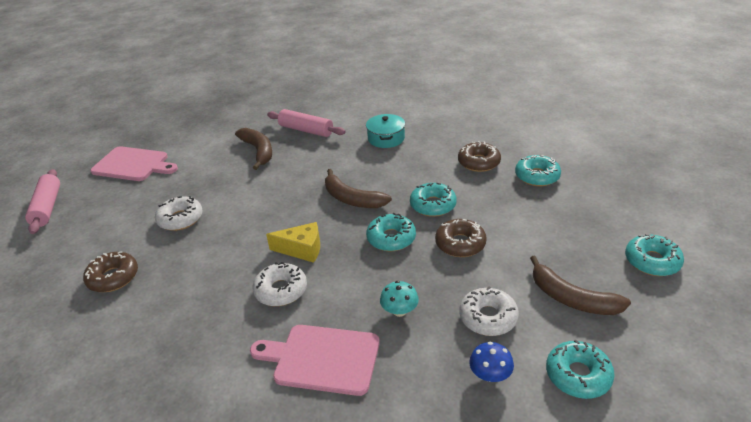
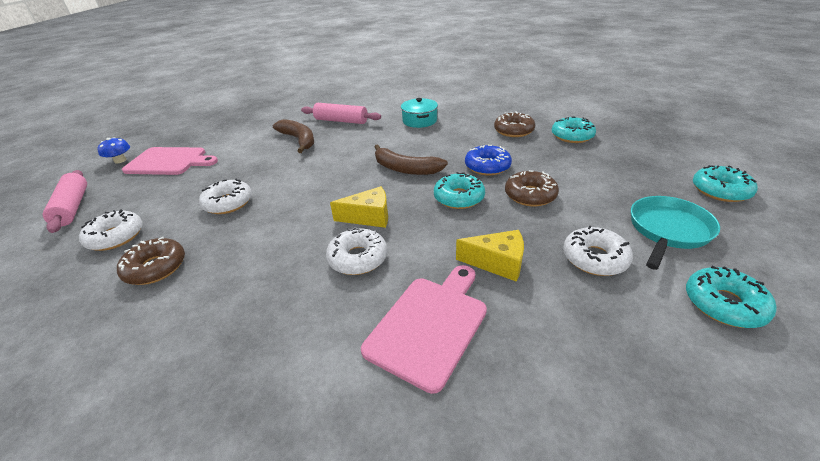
camera: 10 degrees left, 0 degrees up
(82, 243) = (116, 237): none -> white donut
(322, 358) = (430, 325): pink cutting board -> pink cutting board turned 120 degrees clockwise
(399, 310) = (497, 263): turquoise mushroom -> yellow cheese
(433, 205) = (487, 166): turquoise donut -> blue donut
(490, 375) = (630, 317): blue mushroom -> blue mushroom (120, 160)
(572, 298) = (668, 230): brown banana -> turquoise pan

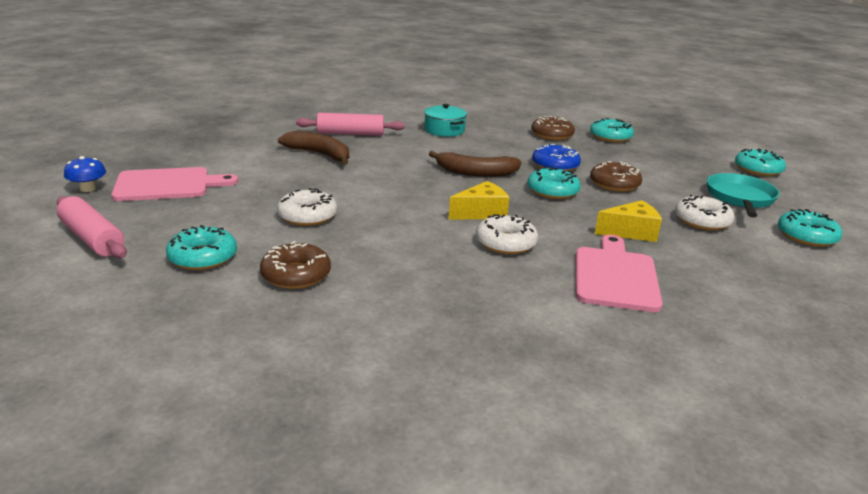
camera: 25 degrees left, 10 degrees down
(116, 237) = (203, 257): white donut -> turquoise donut

